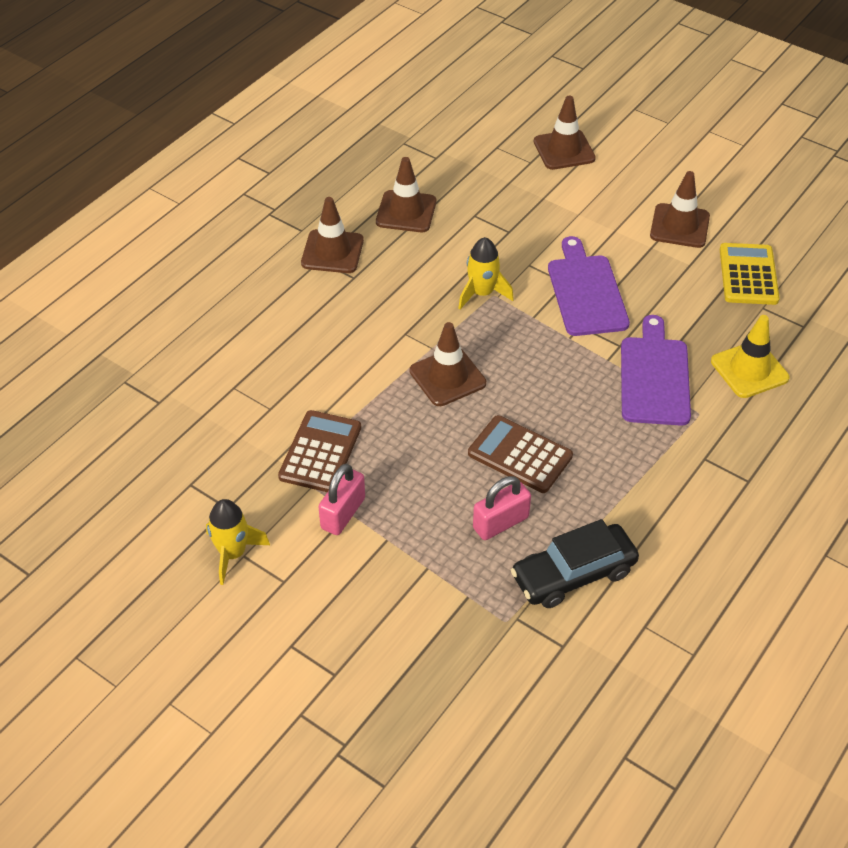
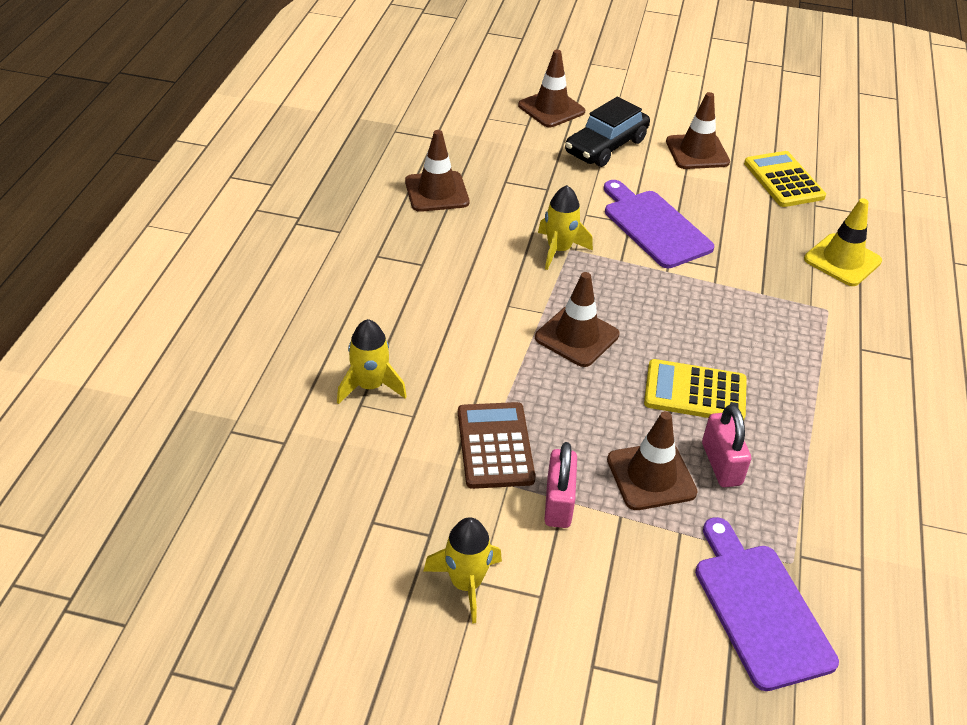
camera: 25 degrees left, 5 degrees down
(249, 374) = (370, 386): none -> yellow rocket
(332, 252) = (385, 245): brown traffic cone -> brown traffic cone (651, 476)
(500, 523) = (721, 464): pink padlock -> pink padlock turned 45 degrees counterclockwise
(520, 455) = (695, 392): brown calculator -> yellow calculator
(573, 574) = (823, 493): black car -> black car (606, 146)
(654, 377) = (766, 287): purple cutting board -> purple cutting board (759, 609)

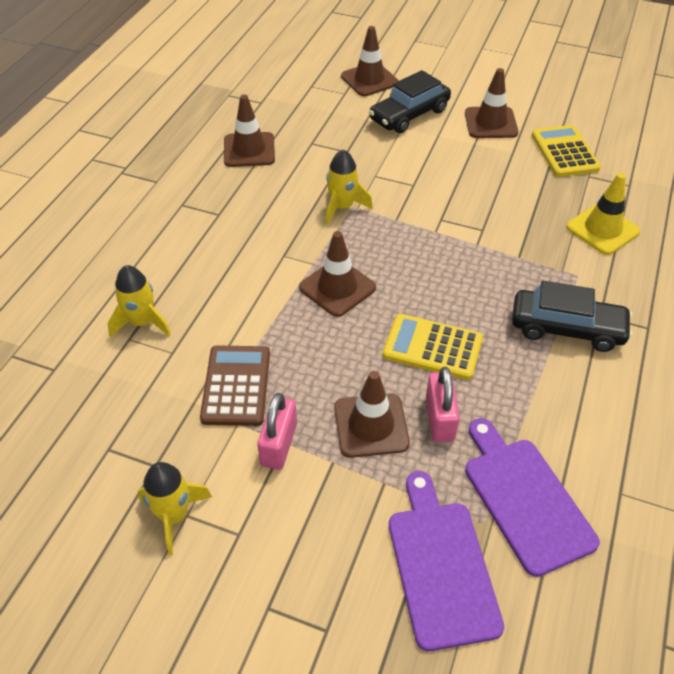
camera: 10 degrees right, 5 degrees up
(654, 226) = (434, 189): purple cutting board -> purple cutting board (525, 499)
(829, 364) = (567, 328): none -> black car

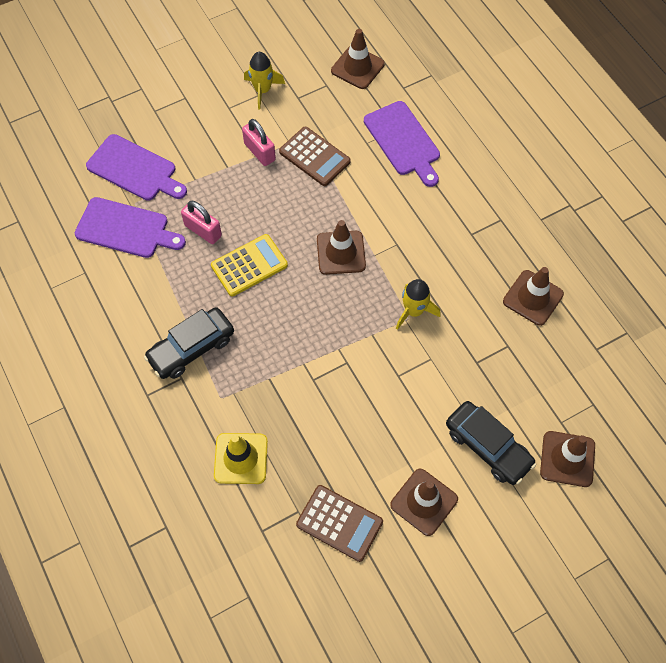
camera: 130 degrees right, 15 degrees up
(142, 322) = (403, 141): yellow rocket -> purple cutting board
(371, 425) = (230, 197): brown traffic cone -> brown traffic cone (357, 67)
(409, 115) = (488, 447): black car -> black car turned 135 degrees clockwise
(564, 152) = (339, 523): yellow calculator -> brown calculator

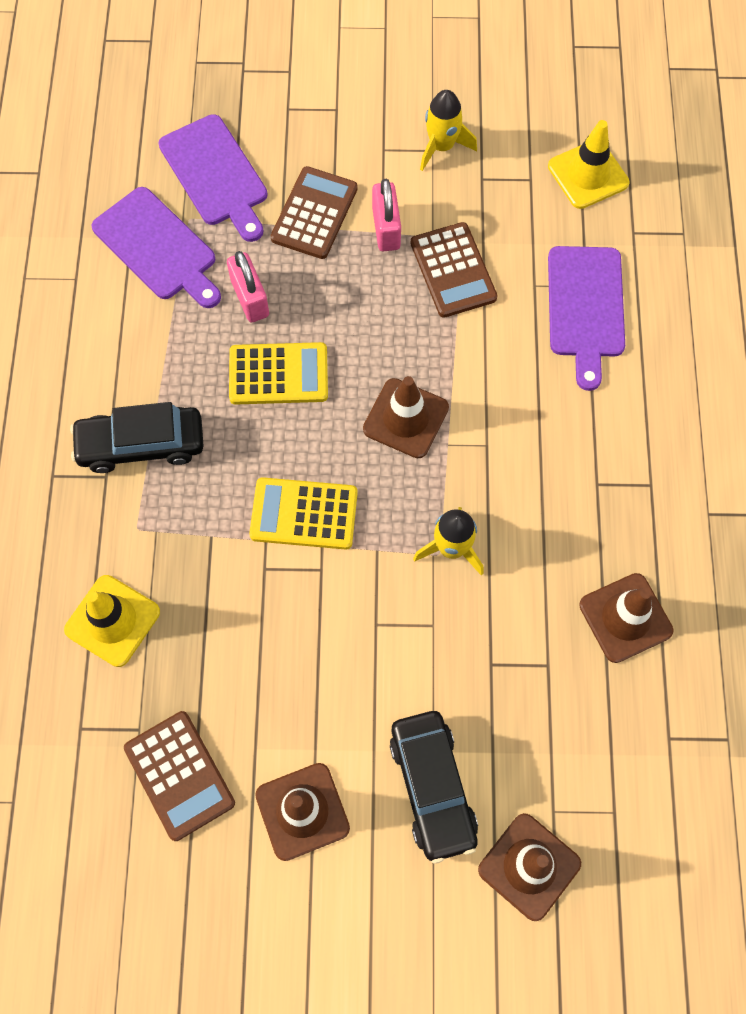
camera: 30 degrees right, 5 degrees up
(210, 163) = (314, 213): none -> brown calculator
(316, 337) = (304, 514): none -> yellow calculator
(357, 67) = (588, 175): brown traffic cone -> yellow traffic cone

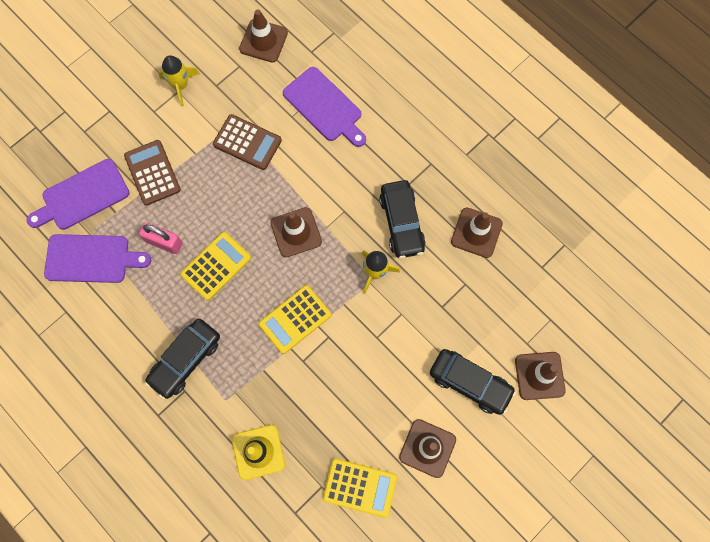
camera: 45 degrees left, 5 degrees up
(179, 775) = (360, 487): brown calculator -> yellow calculator
(216, 175) = (82, 196): purple cutting board -> purple cutting board turned 135 degrees clockwise
(386, 228) = (195, 150): pink padlock -> none
(542, 521) = (401, 223): none -> black car
(588, 175) = (263, 41): yellow traffic cone -> brown traffic cone

